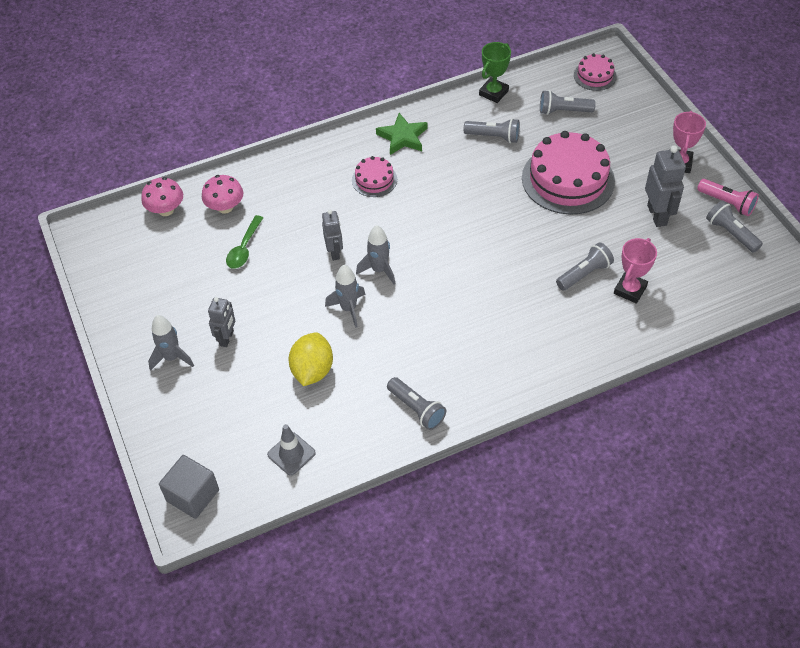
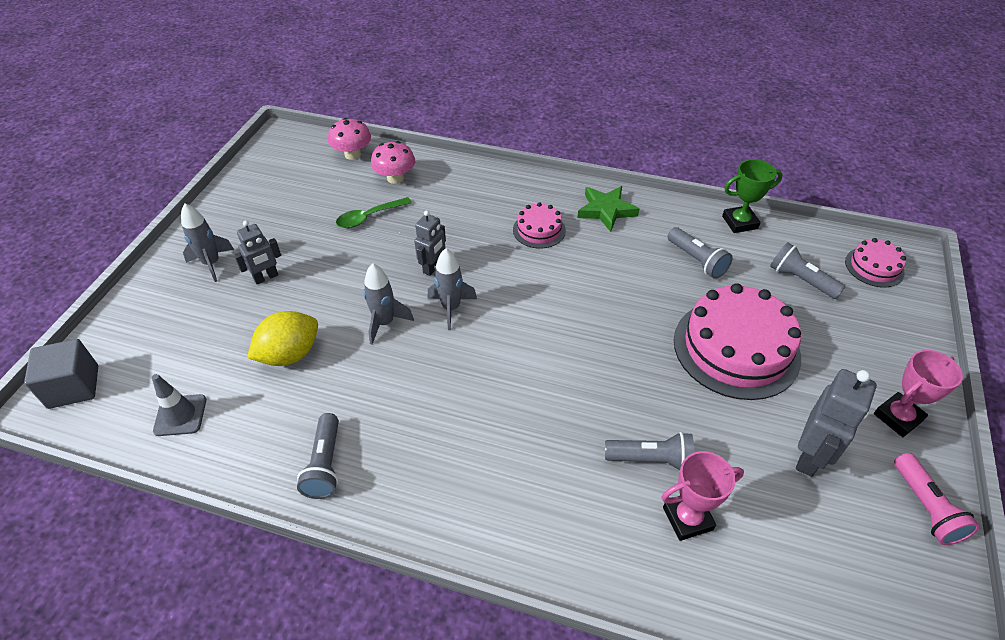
camera: 40 degrees right, 5 degrees down
(731, 233) = (896, 549): grey flashlight -> none

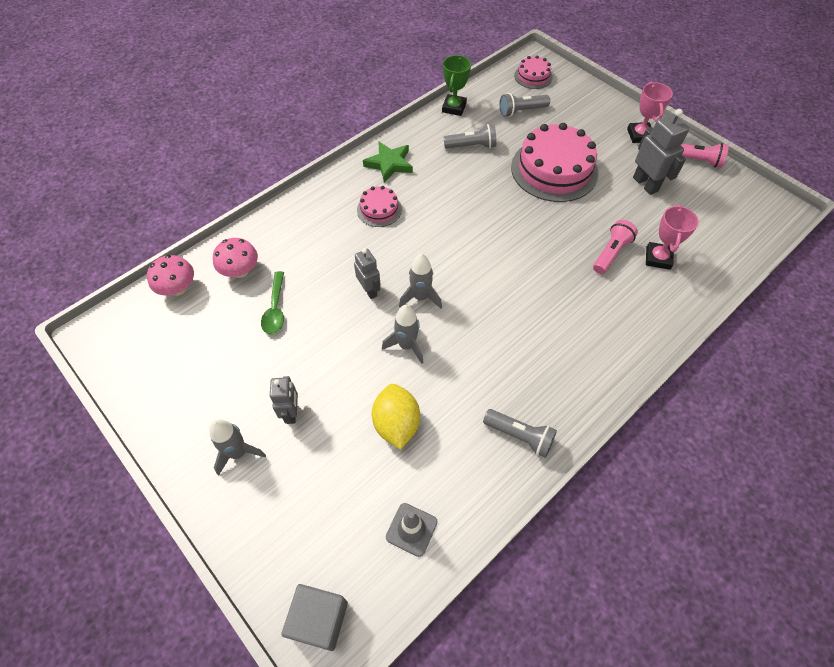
camera: 60 degrees left, 10 degrees up
(651, 459) = (611, 253): grey flashlight -> pink flashlight

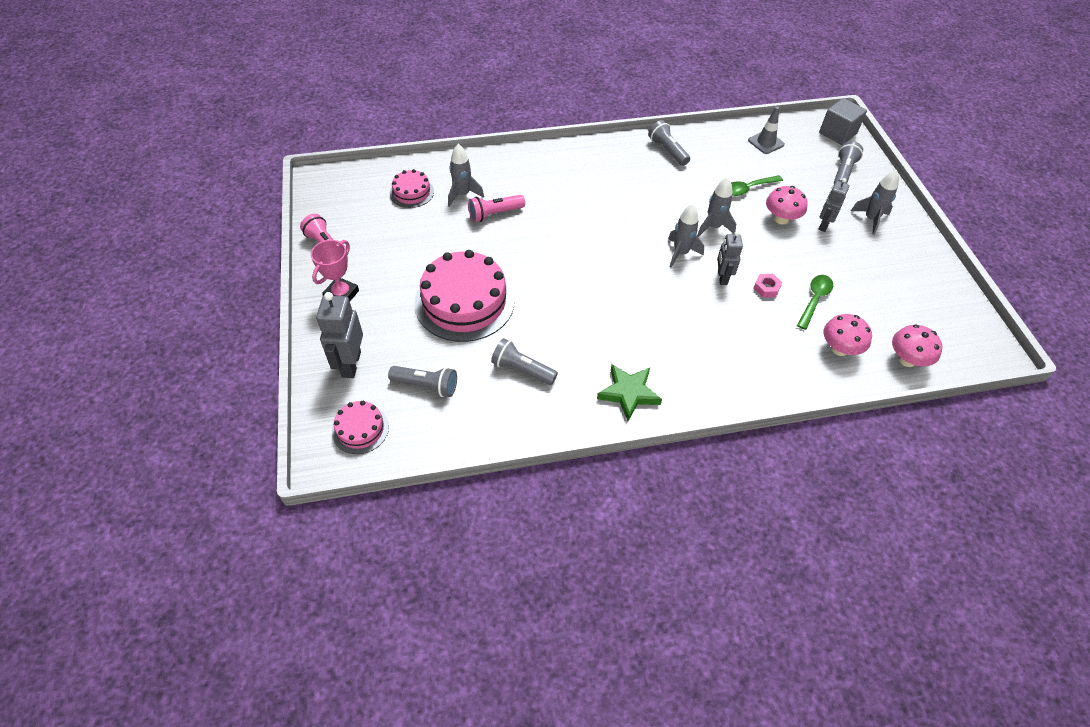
camera: 150 degrees left, 5 degrees down
(290, 526) = (843, 172): none -> grey flashlight
(324, 299) = (766, 288): none -> pink nut
(341, 396) = (781, 219): none -> pink mushroom
(379, 209) = (671, 345): pink cake -> pink cake (412, 192)
(396, 424) = (748, 189): yellow lemon -> green spoon
(454, 108) = (498, 433): green trophy -> none
(645, 184) = (399, 249): grey robot -> grey robot (351, 364)
(658, 258) = (463, 194): pink trophy -> grey rocket

